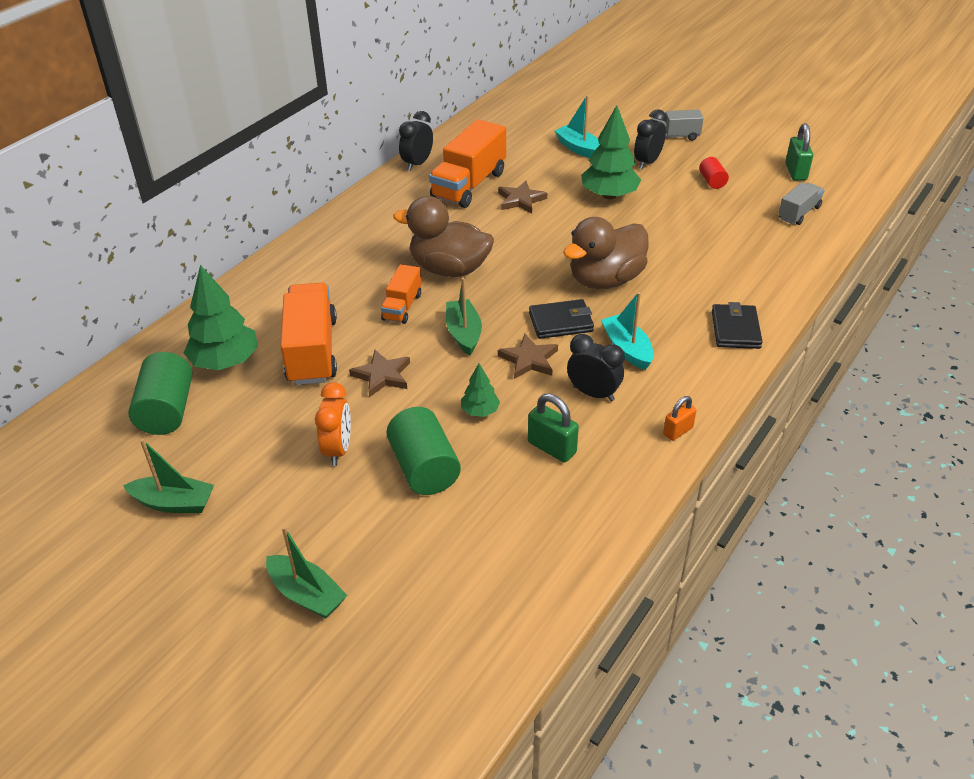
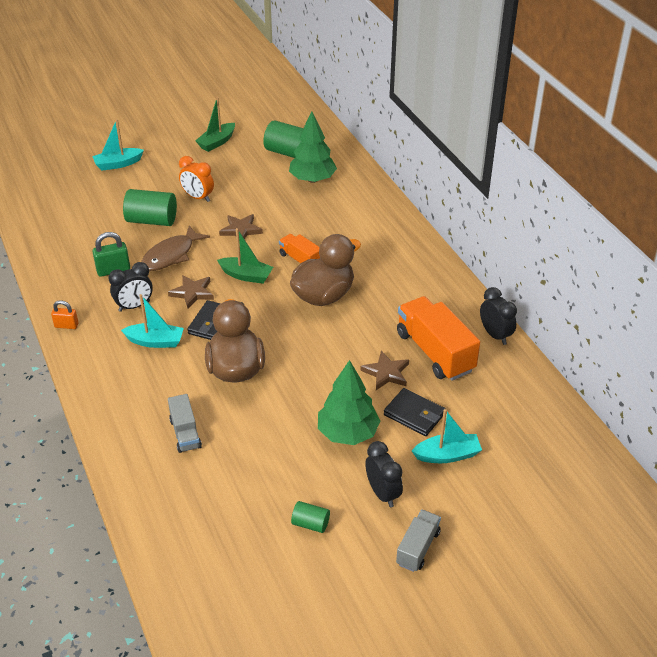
camera: 120 degrees right, 0 degrees up
(306, 594) = (118, 164): green boat -> turquoise boat
(312, 351) = (291, 211): orange truck -> none
(480, 411) = (171, 255): green tree -> brown fish
(678, 431) = (66, 325): orange padlock -> orange padlock turned 75 degrees counterclockwise
(712, 181) = (310, 524): red cylinder -> green cylinder
(735, 329) = (115, 408): black wallet -> black wallet (414, 414)
(796, 172) = (270, 609): green padlock -> none
(799, 213) = (205, 556): grey truck -> grey truck (185, 433)

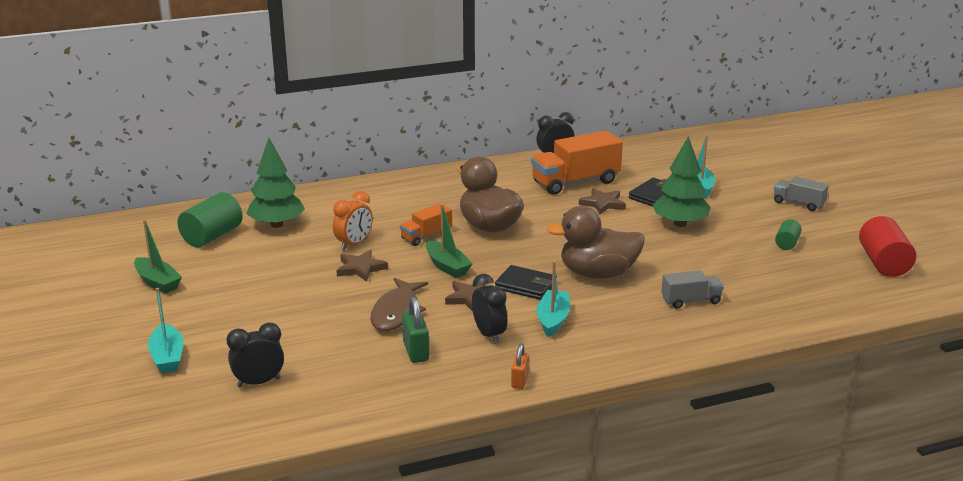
camera: 85 degrees left, 15 degrees down
(152, 220) = (318, 327): green cylinder -> none
(171, 255) = (396, 312): brown fish -> brown fish turned 60 degrees clockwise
(198, 197) = (281, 295): orange clock -> orange clock (354, 244)
(246, 276) = (447, 266): green boat -> green boat turned 120 degrees clockwise
(268, 613) = (883, 263): none -> red cylinder
(382, 493) = (746, 213): black clock -> black clock (259, 382)

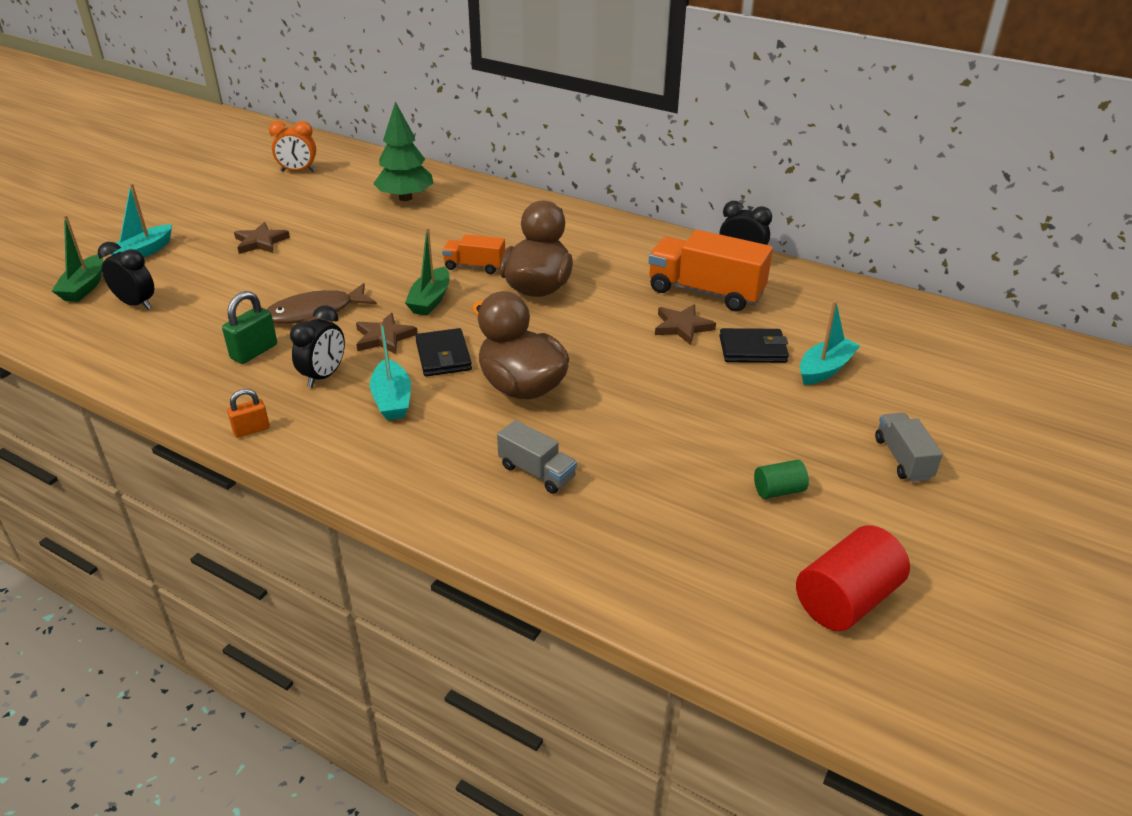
camera: 50 degrees right, 10 degrees up
(157, 282) = (254, 198): green boat -> green boat (84, 287)
(212, 236) = (352, 184): green cylinder -> none
(354, 244) = (414, 242): orange clock -> orange clock (298, 171)
(360, 268) = (375, 263): brown star -> brown star (260, 242)
(553, 320) = (392, 399): turquoise boat -> turquoise boat turned 105 degrees clockwise
(680, 224) = (711, 393): green tree -> none

